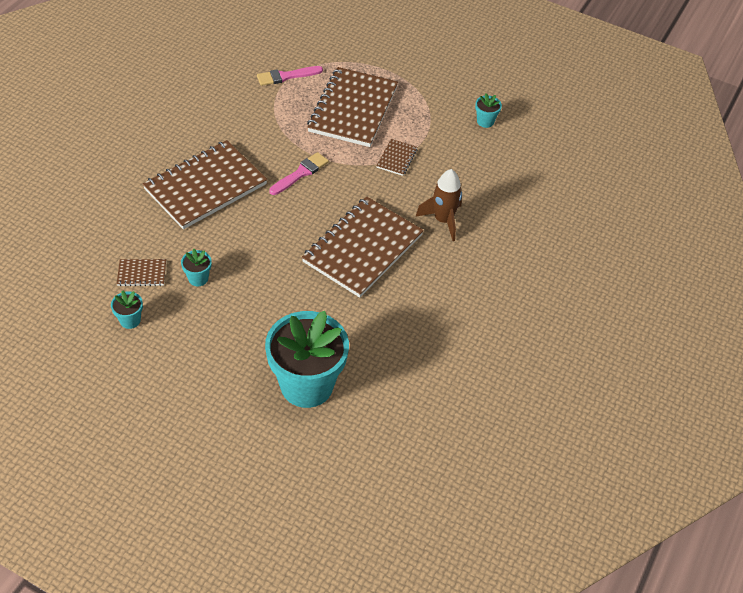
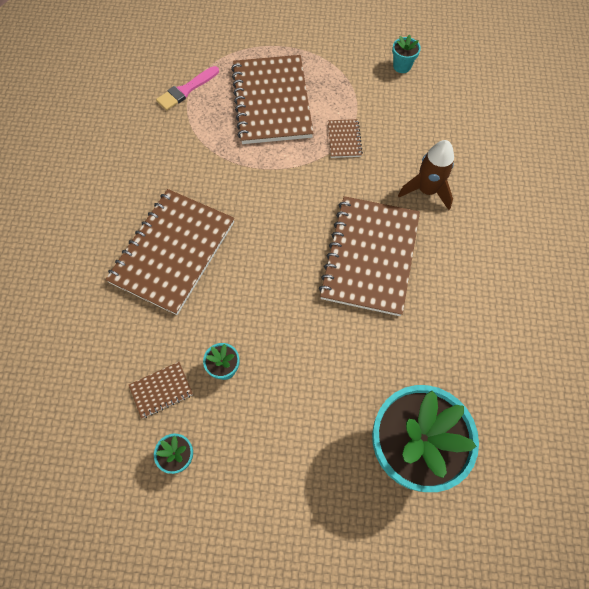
camera: 20 degrees left, 15 degrees up
(301, 173) = (261, 195): pink brush -> none

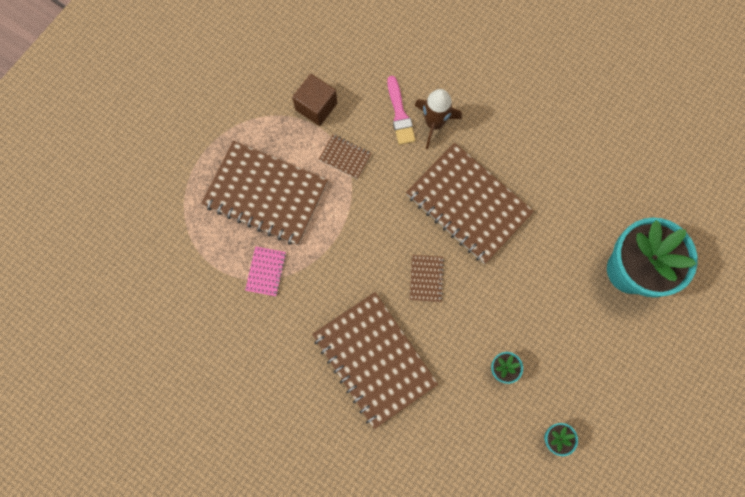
camera: 60 degrees left, 10 degrees up
(161, 390) = (494, 427): brown notebook -> brown notebook (426, 278)
(186, 90) = (203, 263): pink brush -> pink brush (400, 114)
(205, 134) = (266, 271): none -> pink notebook
(373, 98) = (316, 106): none -> brown cube
(402, 66) = (296, 62): turquoise flower pot -> none

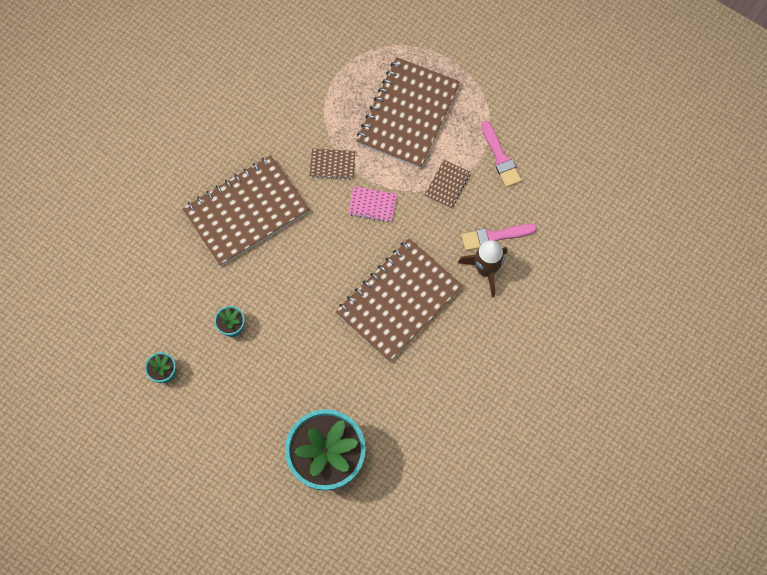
camera: 90 degrees right, 5 degrees down
(266, 271) = (332, 117): pink notebook -> pink notebook (372, 205)
(316, 106) = (500, 157): brown cube -> pink brush
(426, 278) = (323, 259): brown notebook -> brown notebook (332, 164)

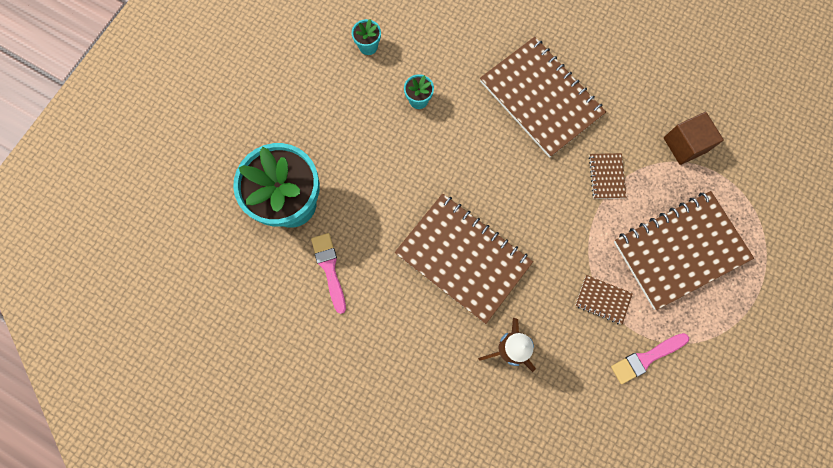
camera: 85 degrees right, 5 degrees up
(309, 93) = (685, 145): none -> brown cube
(372, 205) = (567, 221): pink notebook -> none
(408, 114) = (680, 250): brown notebook -> brown notebook turned 45 degrees counterclockwise
(494, 236) = (549, 357): pink brush -> pink brush (329, 268)

